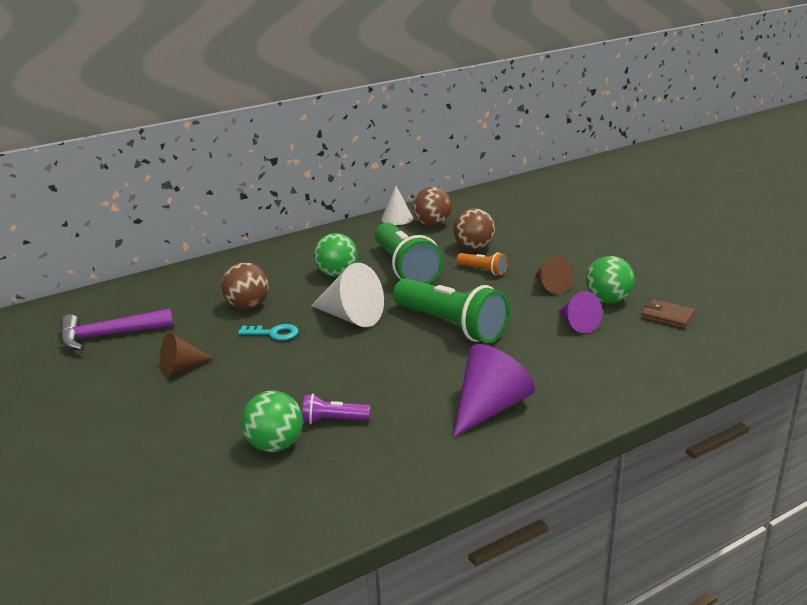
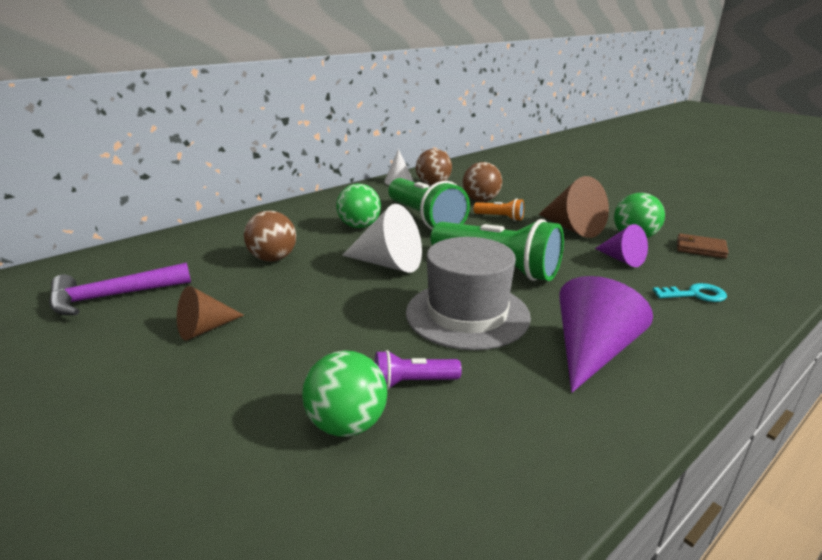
camera: 10 degrees left, 0 degrees up
(274, 333) = (309, 284): turquoise key -> turquoise key (695, 294)
(401, 369) = (467, 314): none -> grey hat
(551, 286) = (572, 228): brown cone -> brown cone, size x1.60

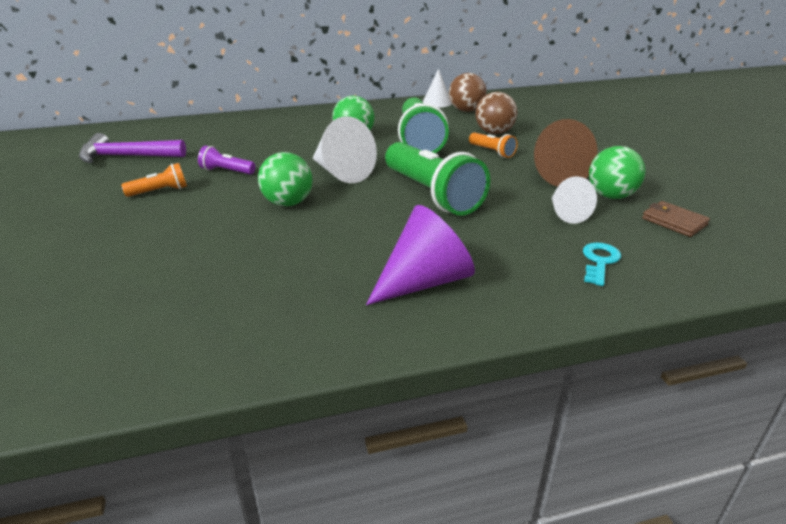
camera: 25 degrees right, 5 degrees up
(205, 329) = (160, 191): brown cone -> orange flashlight
(273, 259) = (258, 151): brown ball -> none
(347, 424) = (180, 277): green ball -> green ball (288, 203)
(413, 382) = (255, 263): purple flashlight -> purple flashlight (226, 171)
(467, 314) = (357, 226): grey hat -> none
(622, 259) = (566, 213): purple cone -> white cone
(695, 294) = (599, 261): turquoise key -> turquoise key turned 90 degrees counterclockwise

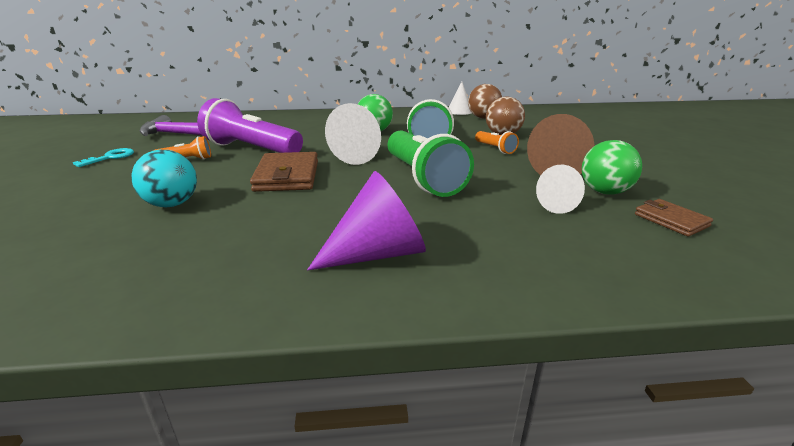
camera: 10 degrees right, 5 degrees down
(183, 248) = (172, 204): none -> turquoise ball
(226, 171) = (251, 149): purple flashlight -> purple flashlight, size x2.17
(288, 203) = (287, 176): green ball -> brown wallet
(599, 261) = (576, 252): turquoise key -> turquoise key (110, 157)

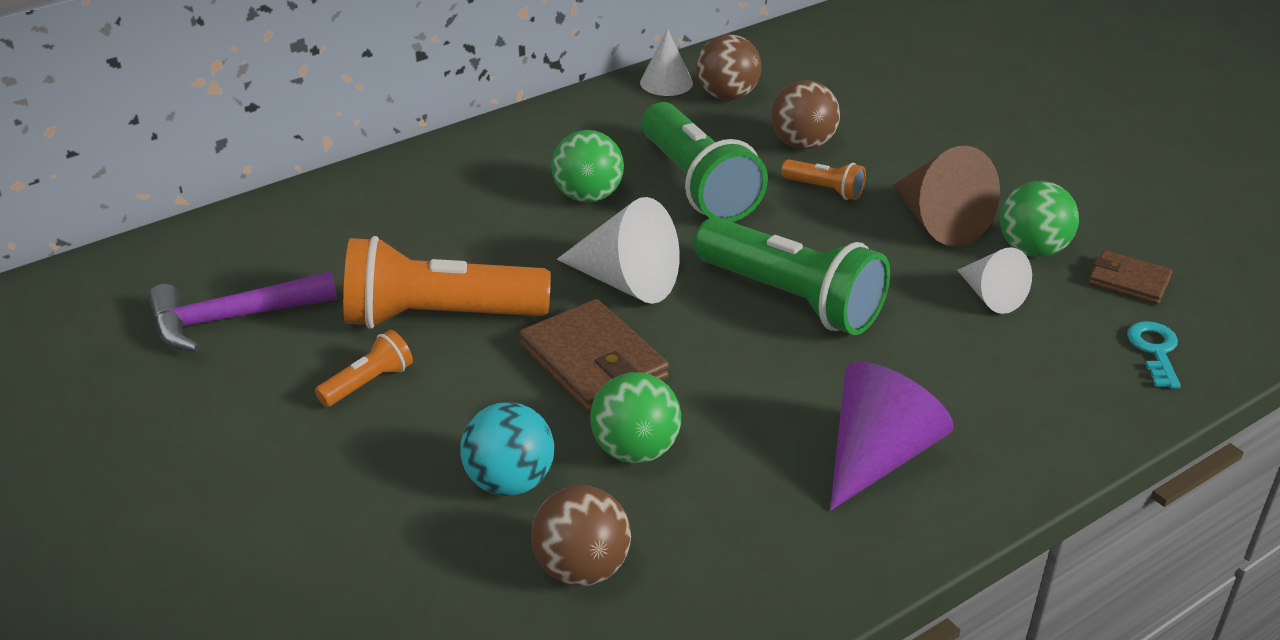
camera: 30 degrees left, 10 degrees up
(110, 157) = (211, 426): turquoise key -> turquoise key (1155, 351)
(132, 248) = (582, 569): none -> brown ball
(248, 210) = (635, 451): none -> green ball
(251, 149) = (439, 317): purple flashlight -> orange flashlight

